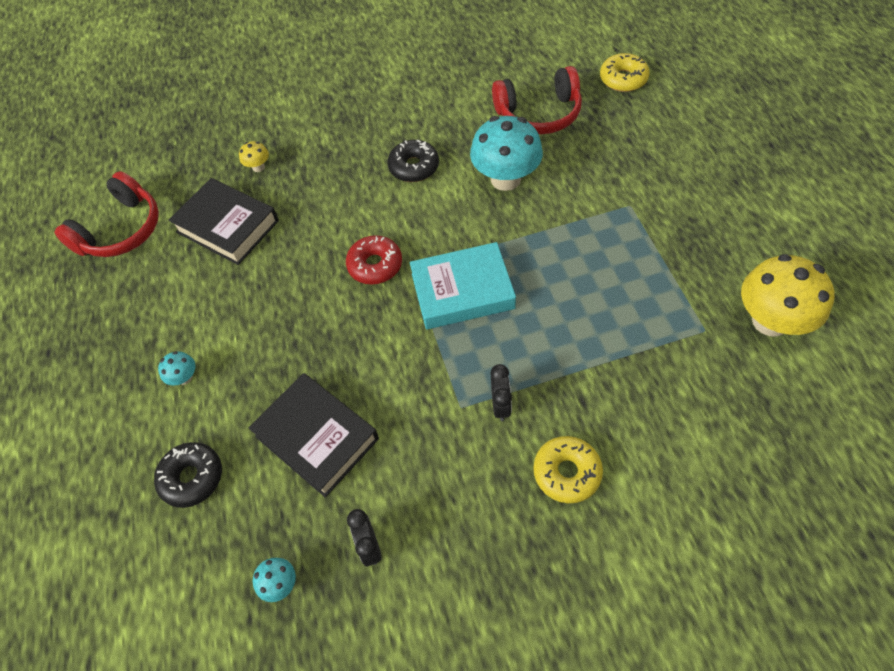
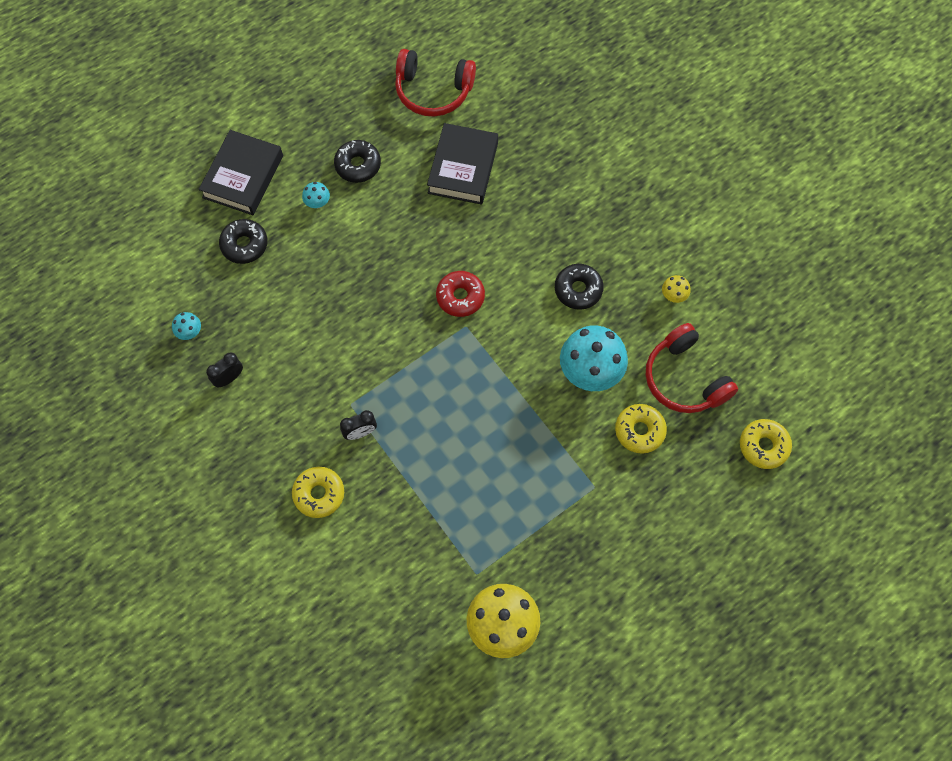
camera: 65 degrees right, 10 degrees up
(163, 323) = (358, 165): none -> black donut
(258, 167) = (534, 163): yellow mushroom -> yellow mushroom (673, 295)
(317, 437) = (297, 313): black book -> black book (243, 177)
(462, 291) = (456, 373): turquoise book -> none
(581, 157) = (639, 431): none -> yellow donut

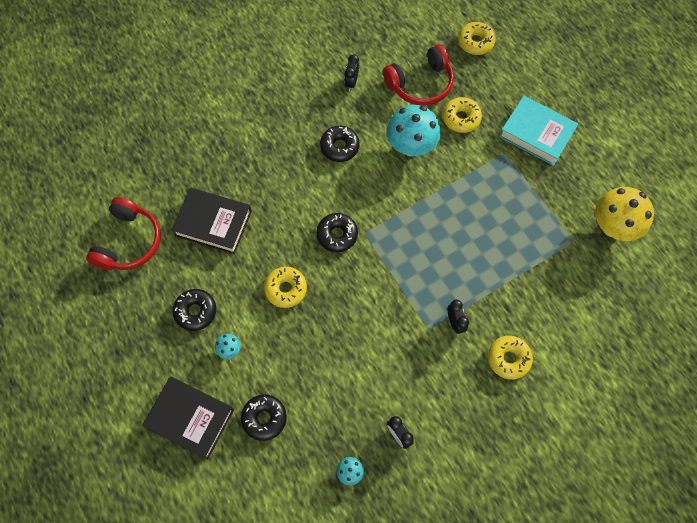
camera: 85 degrees left, 0 degrees up
(389, 250) = (286, 289): none -> yellow donut
(460, 297) = (337, 235): red donut -> black donut
(629, 528) = (536, 134): none -> turquoise book
(673, 295) = (351, 82): yellow mushroom -> black clock

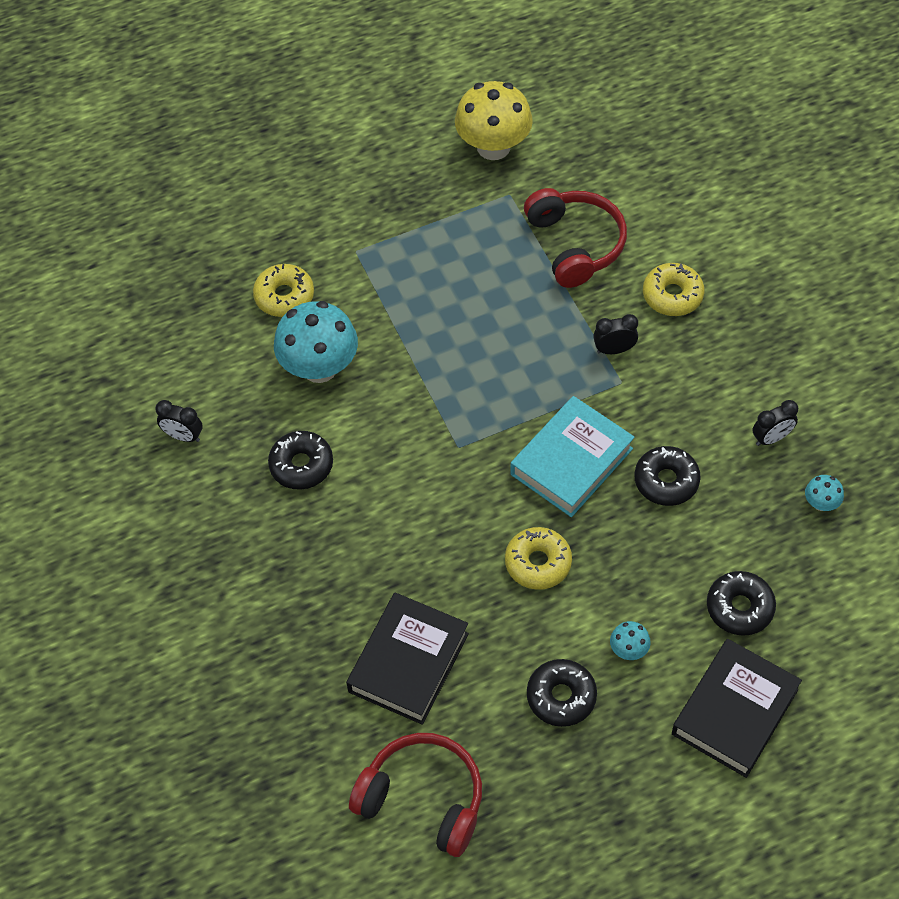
camera: 80 degrees left, 10 degrees down
(337, 235) = (456, 484): black donut -> black donut (666, 481)
(420, 84) = (210, 341): red headphones -> red headphones (575, 244)
(475, 42) = (151, 258): yellow donut -> none
(536, 134) = (331, 208): turquoise book -> turquoise book (571, 461)

